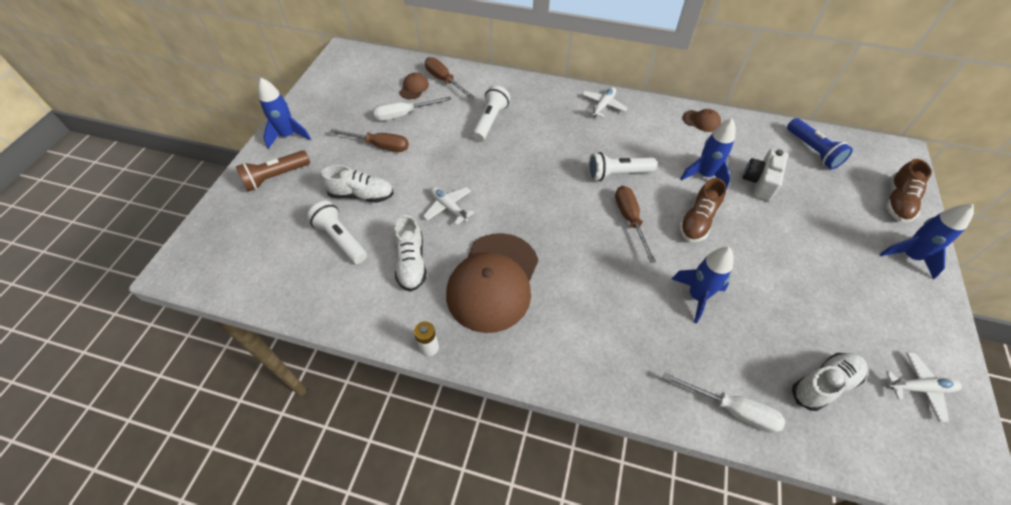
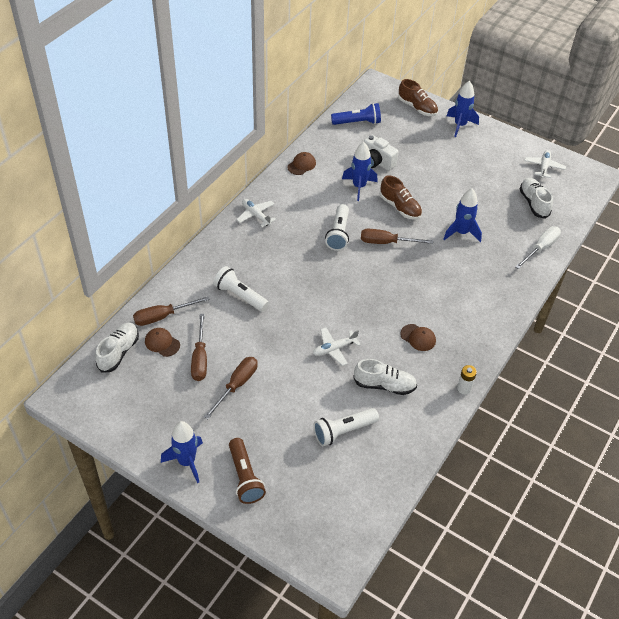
camera: 75 degrees left, 5 degrees down
(361, 195) = (296, 409): white shoe -> white shoe (119, 352)
(404, 114) = (200, 358): white screwdriver -> brown screwdriver
(493, 282) = (418, 337): brown cap -> brown cap, size x0.41

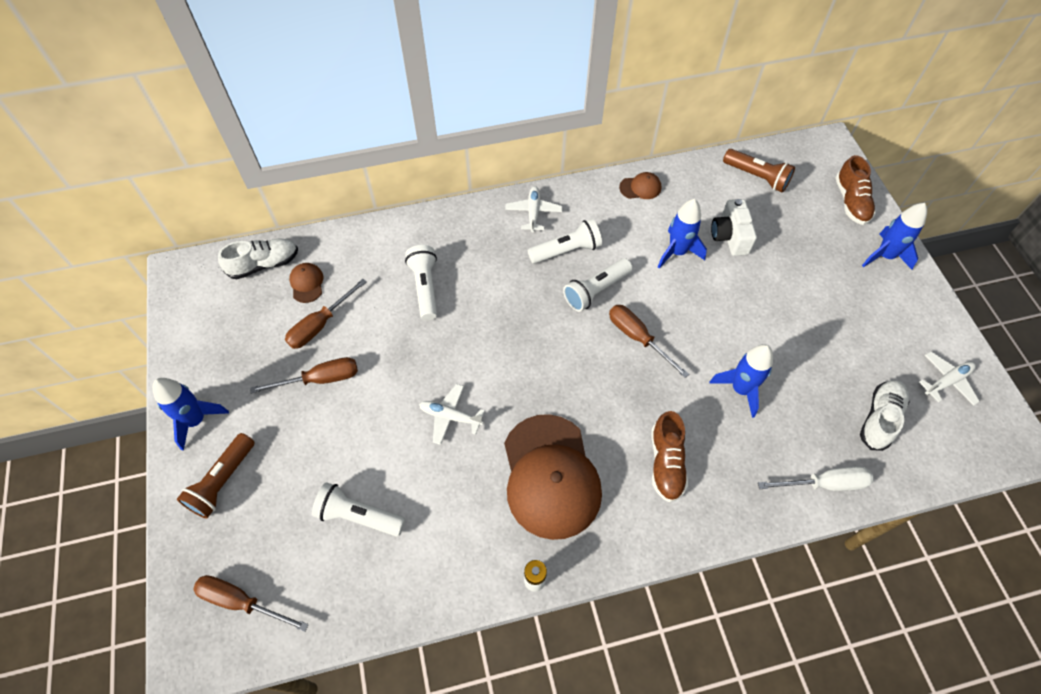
camera: 45 degrees right, 10 degrees up
(163, 316) = (336, 257): brown screwdriver -> brown screwdriver (241, 602)
(299, 223) = (566, 250): none -> white flashlight
(357, 122) = (757, 177): blue flashlight -> brown flashlight
(384, 385) = (455, 501): white shoe -> none
(400, 207) = (698, 308): brown shoe -> brown shoe (666, 463)
(418, 337) = (550, 476): brown cap -> brown cap, size x2.44

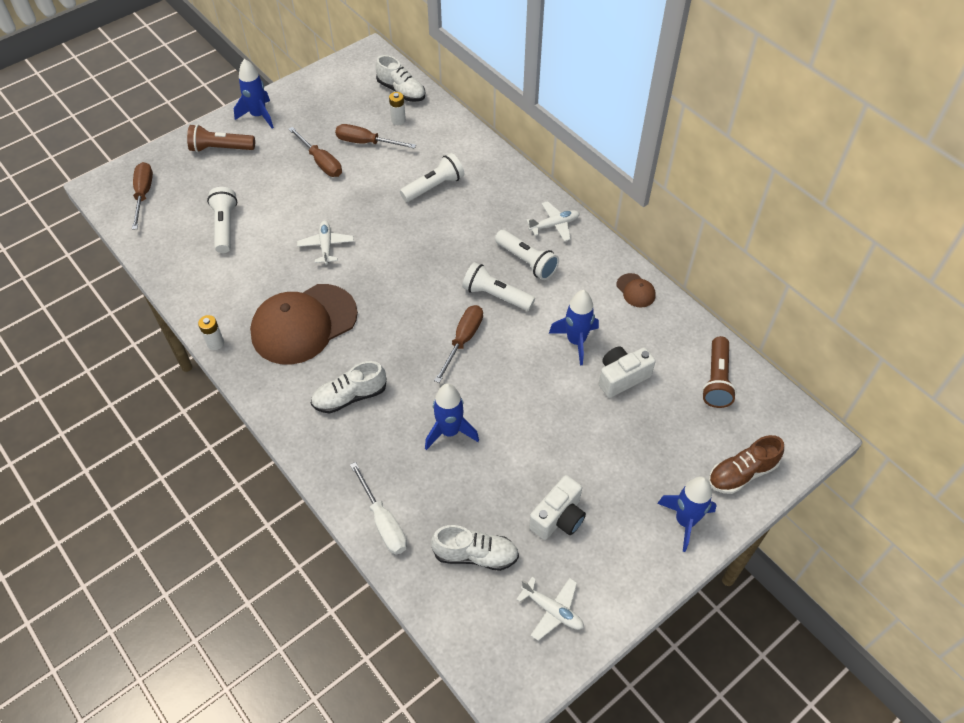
camera: 65 degrees right, 5 degrees down
(307, 283) = (398, 120): brown cap -> white battery
(666, 463) = (349, 397): brown shoe -> white shoe
(858, 340) = (558, 518): none -> white camera

